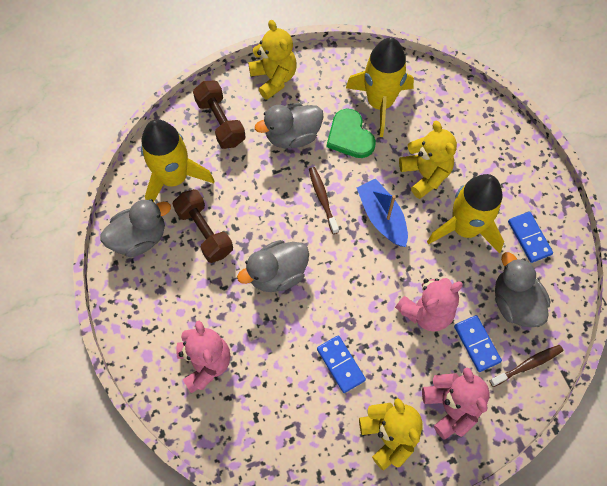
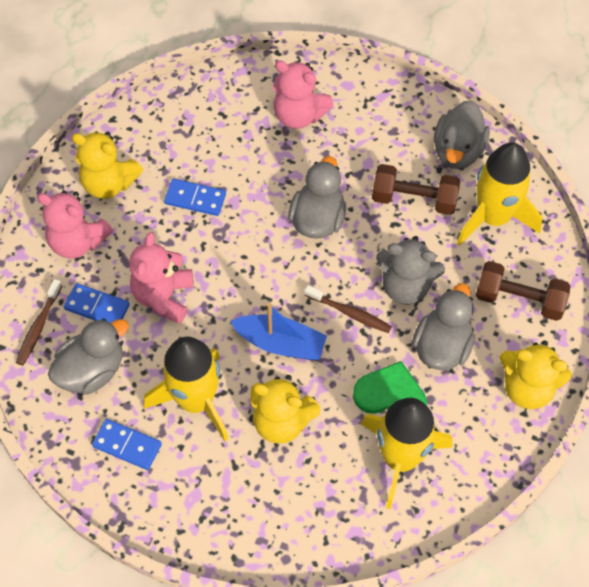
camera: 135 degrees right, 5 degrees down
(273, 185) = (406, 286): none -> grey teddy bear
(514, 303) = (92, 370): grey duck -> grey duck turned 60 degrees counterclockwise

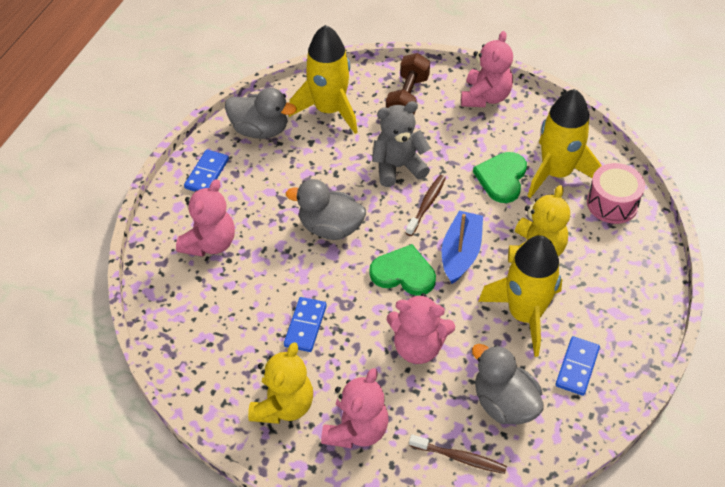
camera: 90 degrees left, 10 degrees down
(97, 307) = (433, 405): blue domino -> blue domino (207, 174)
(255, 286) = (403, 273): none -> green heart
(352, 517) = (612, 203): none -> pink drum
(406, 286) = (398, 167): grey teddy bear -> grey teddy bear turned 120 degrees counterclockwise
(414, 199) = (310, 160): brown dumbbell -> none
(442, 346) = (453, 145): grey duck -> none
(527, 388) = (485, 97): yellow teddy bear -> pink teddy bear

